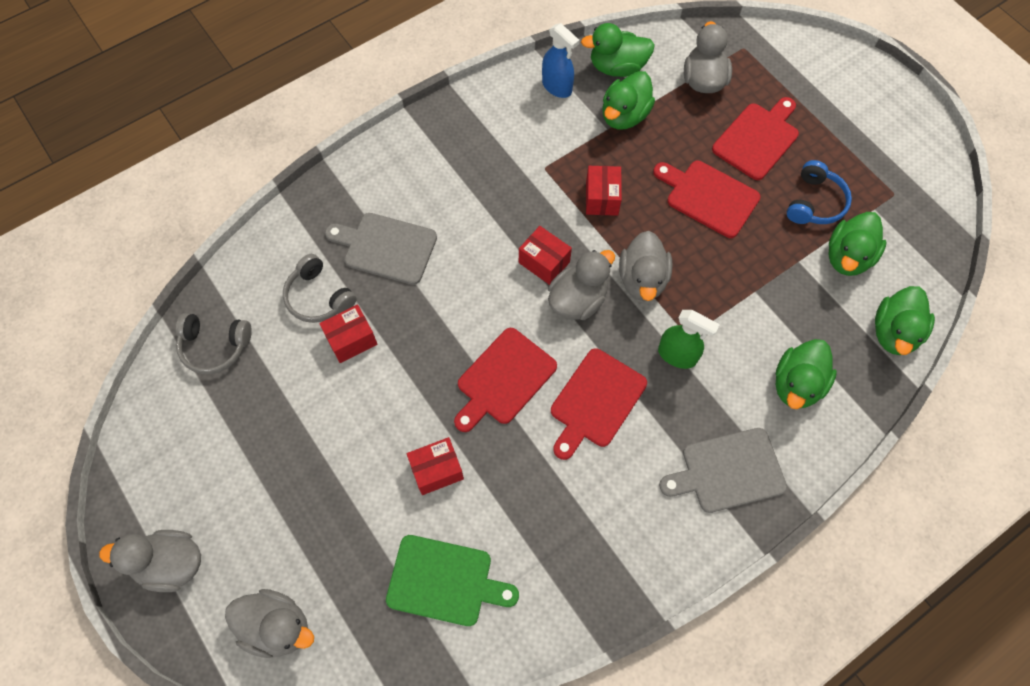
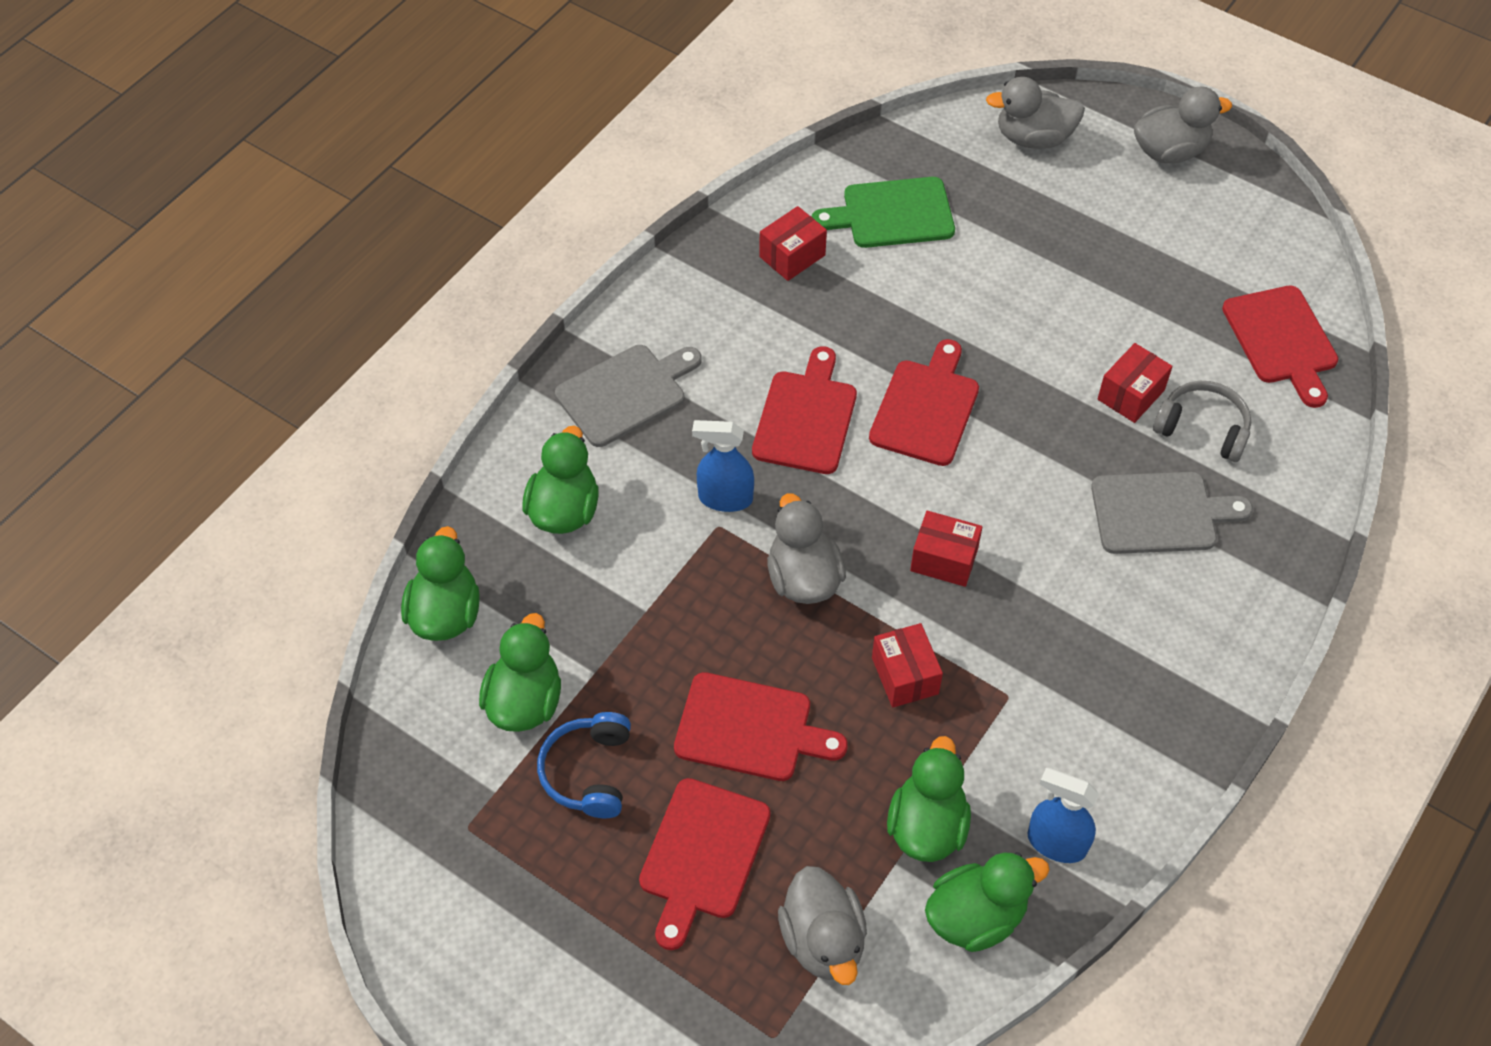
camera: 160 degrees right, 10 degrees down
(215, 347) = (1282, 340): grey headphones -> red cutting board
(436, 470) = (953, 299): red box -> red box (792, 256)
(577, 300) = (878, 525): grey duck -> none
(677, 355) = (725, 498): green spray bottle -> blue spray bottle

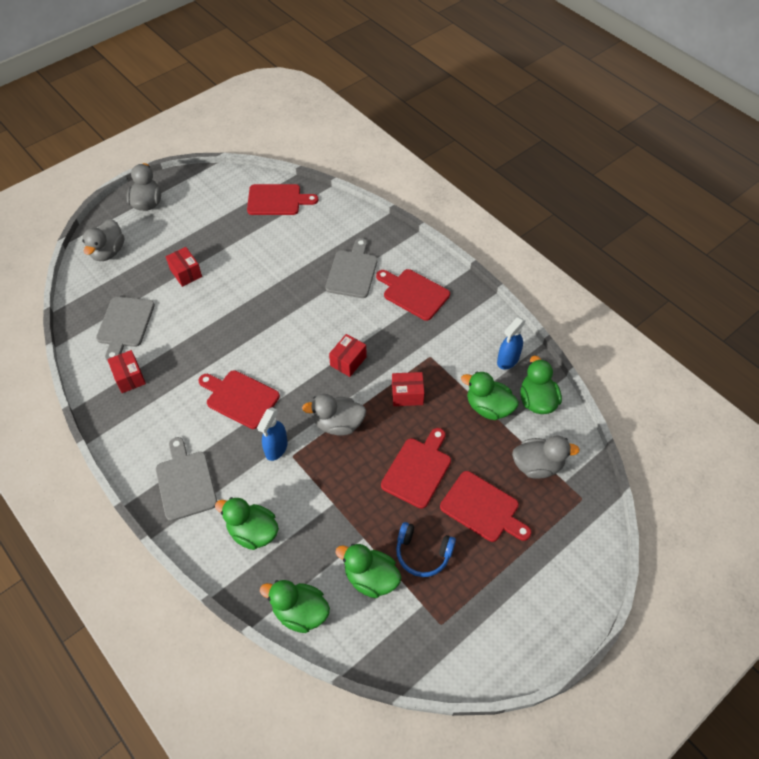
camera: 75 degrees left, 0 degrees up
(892, 214) = (125, 325): green cutting board -> grey cutting board
(926, 408) = (256, 344): red cutting board -> red cutting board (413, 293)
(1130, 395) = (283, 262): red box -> red box (186, 273)
(1202, 428) = (313, 242): grey headphones -> none

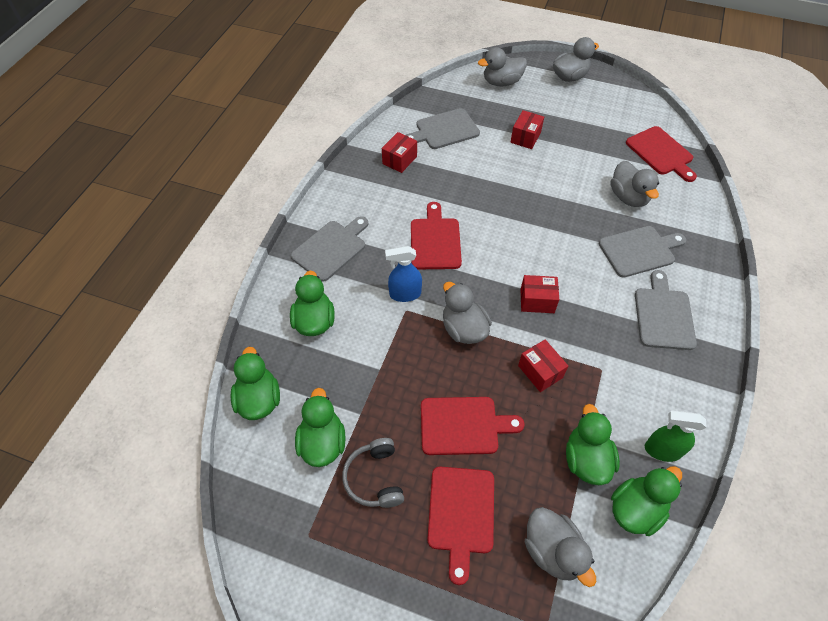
camera: 60 degrees right, 0 degrees up
(301, 246) = (628, 197): none -> grey duck
(413, 293) = (663, 315): red cutting board -> grey cutting board
(423, 553) = (375, 478): blue headphones -> grey headphones
(507, 360) = (662, 450): blue spray bottle -> green spray bottle

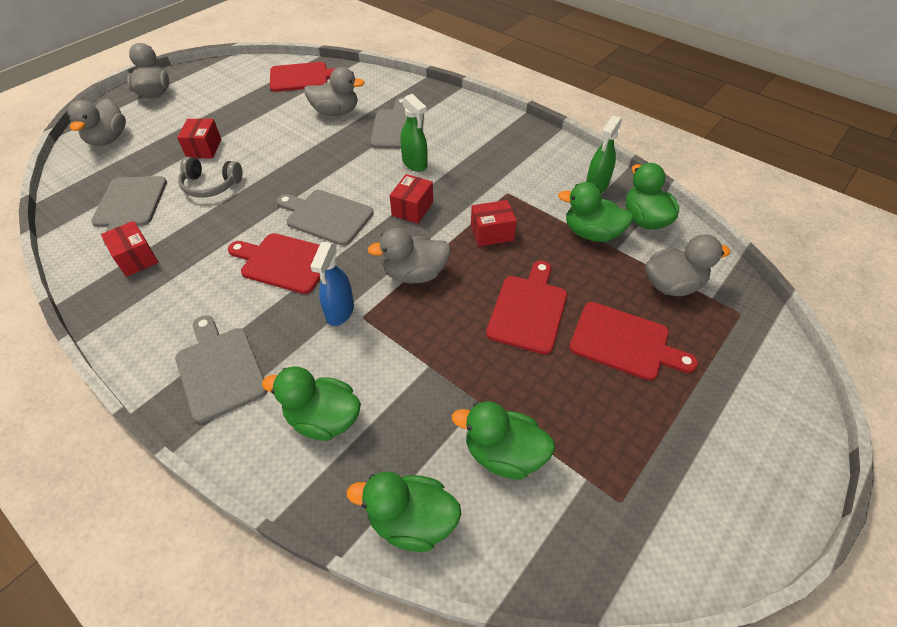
camera: 70 degrees left, 5 degrees down
(375, 478) = (565, 409): grey headphones -> grey headphones (211, 185)
(525, 137) = (204, 148): red box -> red box turned 45 degrees clockwise
(596, 282) = (415, 164): none -> green spray bottle
(663, 315) = (471, 139): grey cutting board -> grey cutting board (326, 216)

